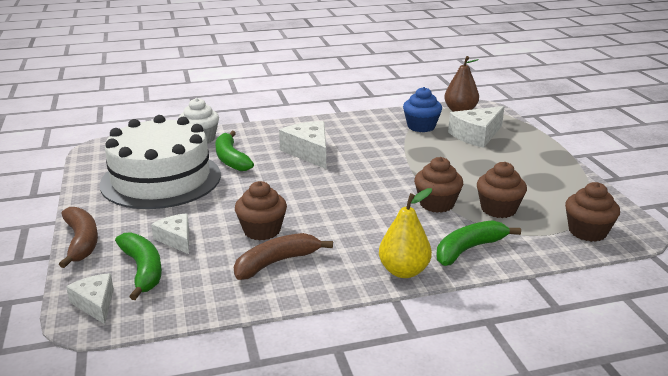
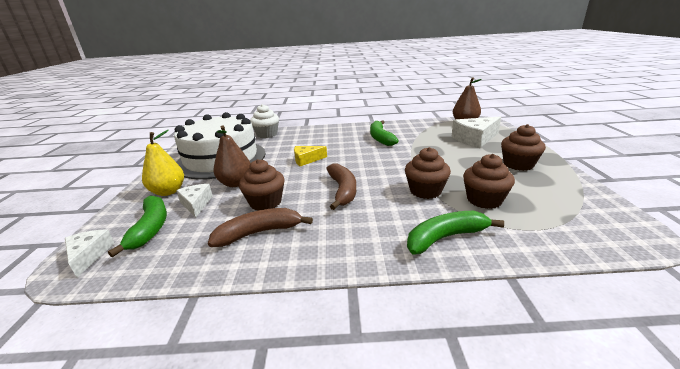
camera: 15 degrees right, 0 degrees up
(81, 242) = (129, 200): brown banana -> brown banana (342, 190)
(208, 210) = (236, 183): none -> brown pear
(231, 159) = (278, 148): green banana -> green banana (380, 138)
(280, 174) = (306, 160): none -> yellow cheese
(309, 152) = (336, 146): white cheese -> none
(404, 271) = (371, 255): yellow pear -> yellow pear (168, 191)
(421, 126) = (430, 132): blue cupcake -> none
(587, 231) = (580, 230): brown cupcake -> brown cupcake (518, 164)

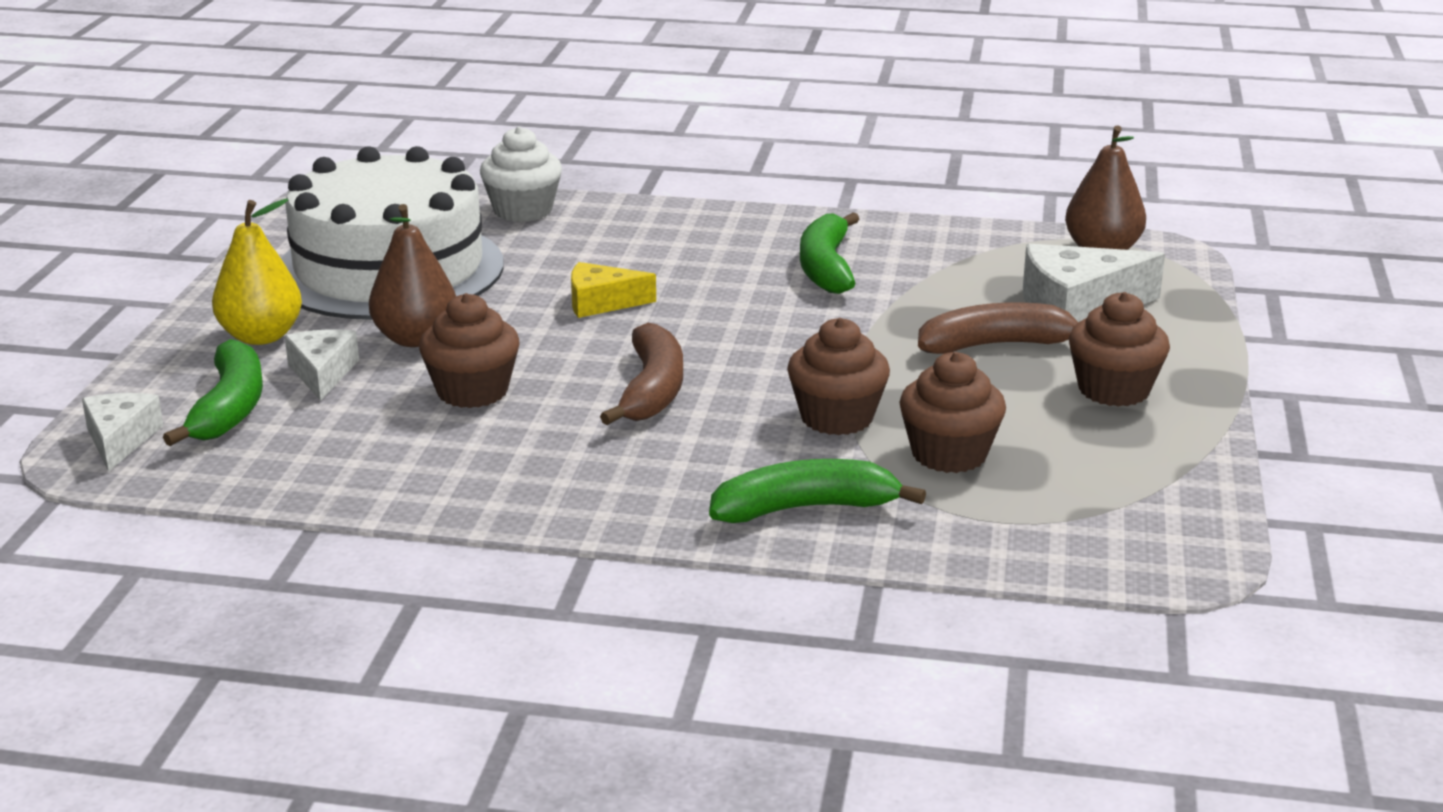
camera: 10 degrees right, 0 degrees up
(259, 233) = (445, 448): brown banana -> brown banana (996, 345)

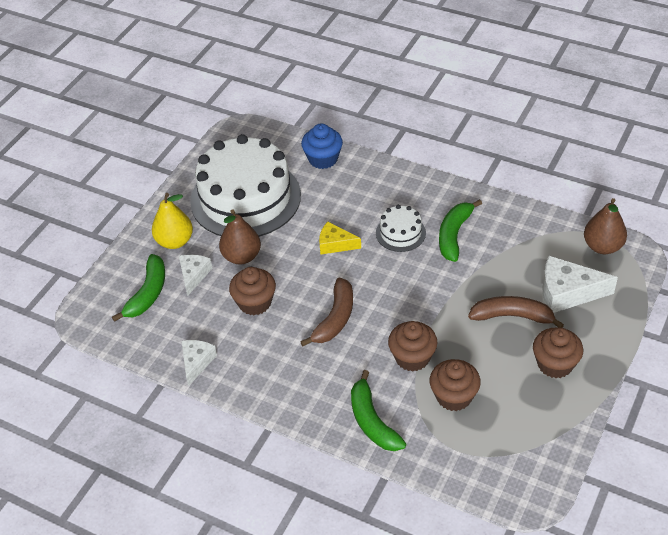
camera: 20 degrees right, 20 degrees up
(120, 440) = (98, 307): white cheese -> white cheese (196, 362)
(523, 210) = (323, 159): white cupcake -> blue cupcake
(723, 276) = (400, 233): none -> white cake
(805, 508) = (372, 421): green banana -> green banana turned 120 degrees counterclockwise

